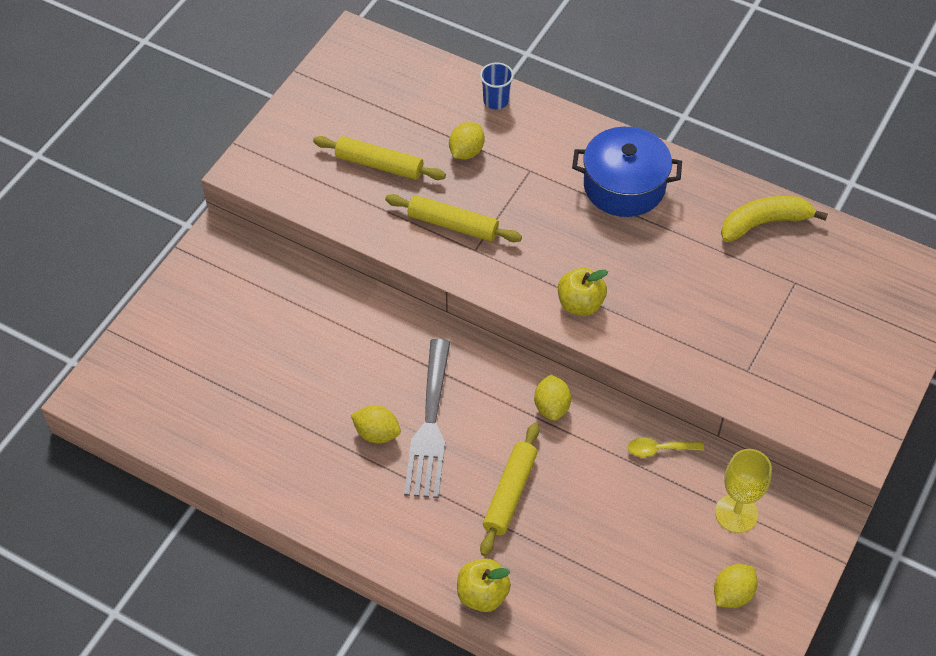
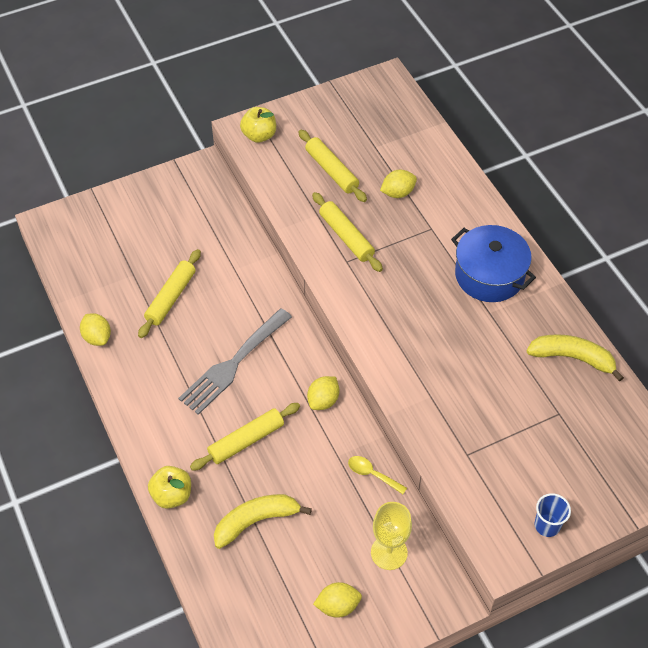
camera: 35 degrees right, 0 degrees up
(303, 396) = (171, 298): none -> yellow rolling pin
(377, 433) = (195, 349): yellow lemon -> yellow lemon (97, 337)
(496, 101) = (448, 169): blue cup -> blue cup (547, 525)
(580, 304) = (387, 338): yellow apple -> yellow apple (259, 135)
(588, 565) = (256, 521): none -> yellow banana

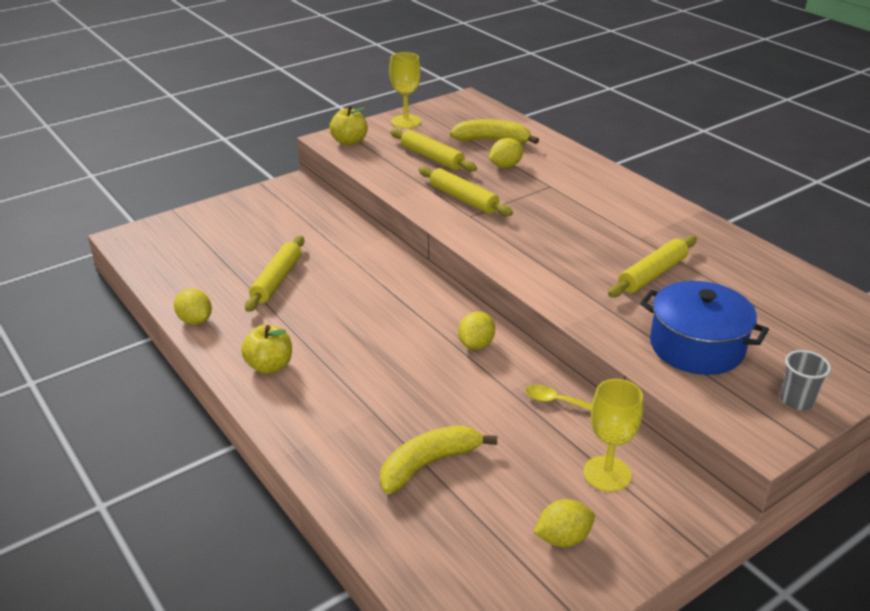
camera: 10 degrees left, 20 degrees down
(172, 495) = (314, 452): yellow apple -> yellow apple (269, 366)
(233, 364) = (361, 326): grey fork -> none
(246, 440) = (395, 389): yellow rolling pin -> yellow rolling pin (652, 274)
(319, 109) = (406, 121): none -> yellow goblet
(489, 275) = (625, 211): blue pot -> blue pot (696, 346)
(547, 525) = (796, 401): blue cup -> grey cup
(572, 358) = (745, 261): yellow banana -> yellow banana (492, 140)

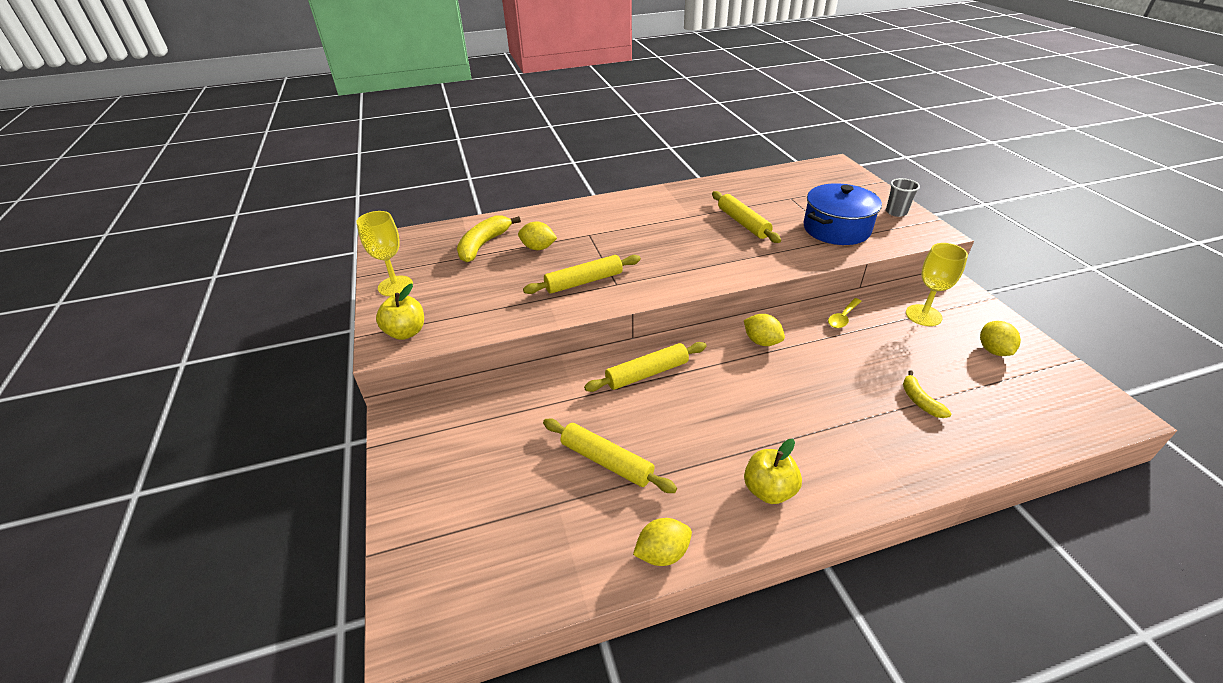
camera: 70 degrees left, 5 degrees up
(429, 464) = (920, 401): yellow banana -> yellow banana, size x0.58
(432, 157) = (489, 284): yellow rolling pin -> yellow rolling pin (647, 373)
(505, 166) = (538, 248): yellow lemon -> yellow lemon turned 60 degrees counterclockwise

